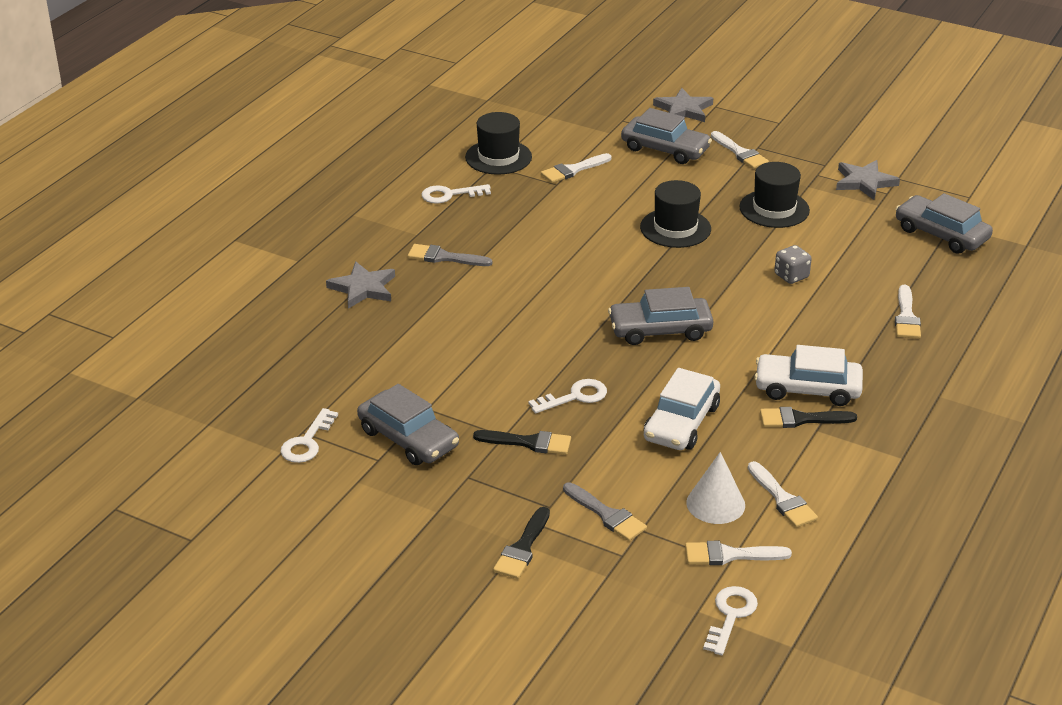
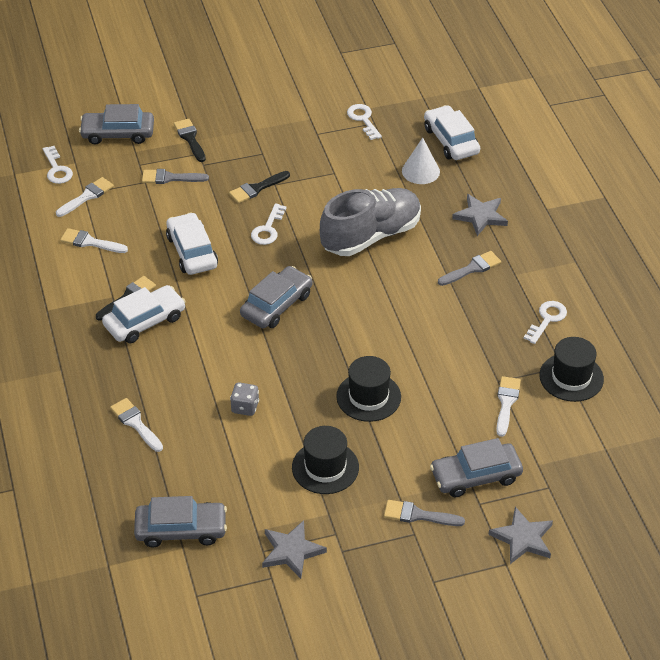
camera: 135 degrees right, 10 degrees up
(264, 365) = (451, 140): none -> white car
(408, 438) = (319, 152): grey car -> grey car (118, 133)
(486, 332) = (371, 236): none -> grey shoe
(715, 504) = (122, 217): white cone -> white cone (420, 171)
(740, 153) = (418, 515): white brush -> grey brush

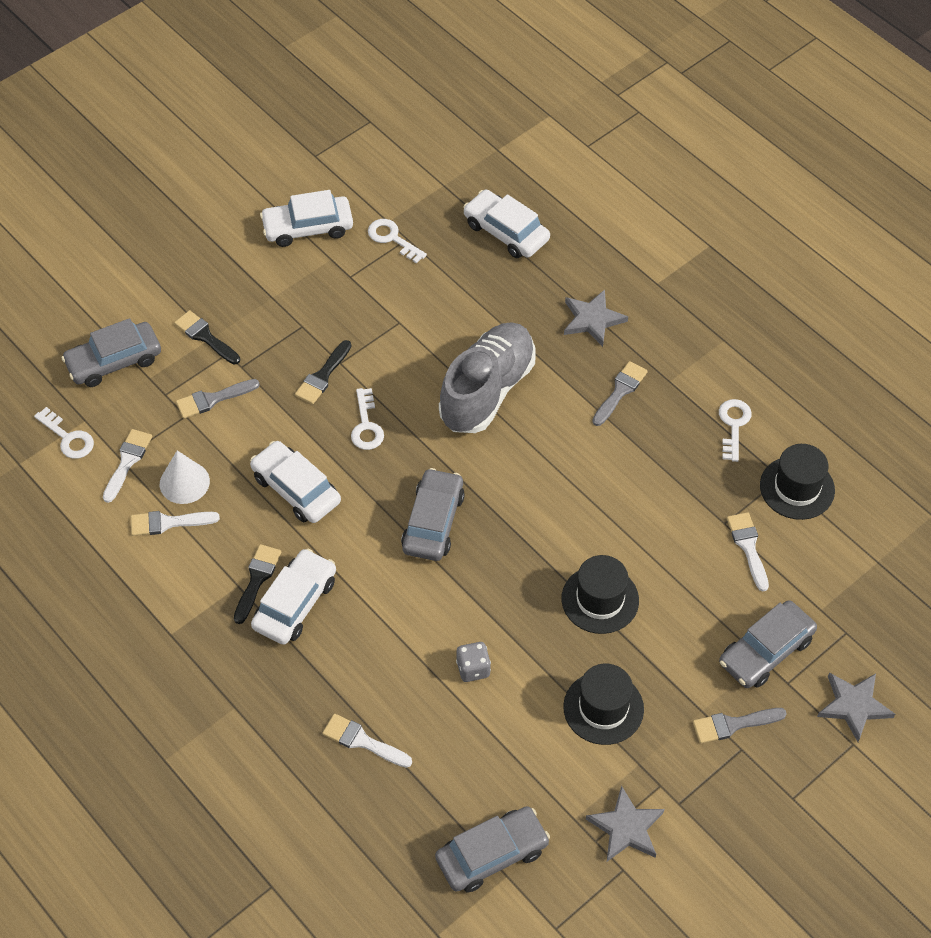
camera: 25 degrees left, 10 degrees up
(306, 94) = (308, 227): none -> white car
(420, 171) = (495, 284): white cone -> white cone (184, 482)

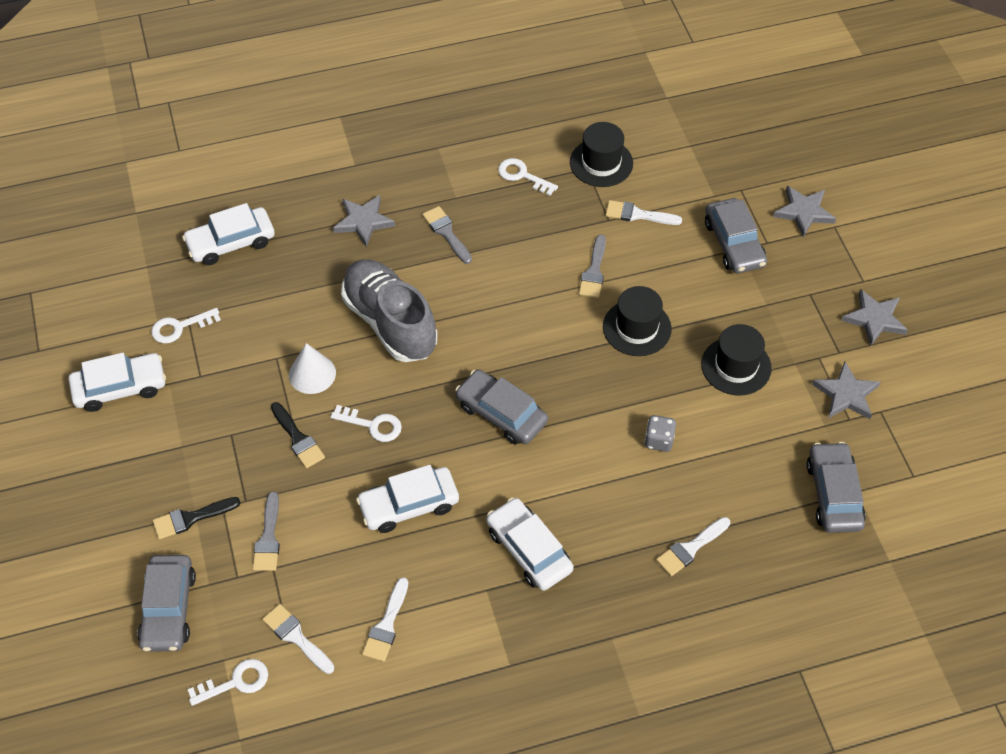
camera: 65 degrees left, 0 degrees up
(184, 482) = (349, 595): white cone -> white cone (312, 374)
(257, 579) = (488, 571): black brush -> none
(308, 227) = (120, 387): white car -> white car turned 120 degrees counterclockwise
(733, 725) = (787, 290): grey brush -> grey brush (594, 271)
(745, 826) = (874, 319): none -> grey star

